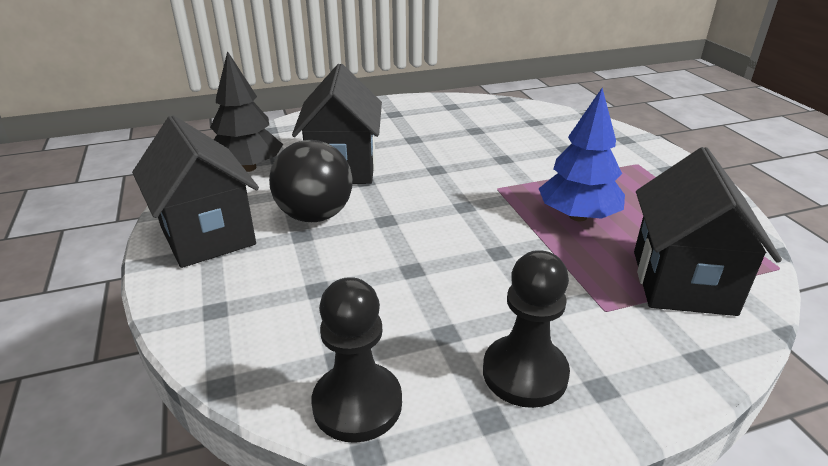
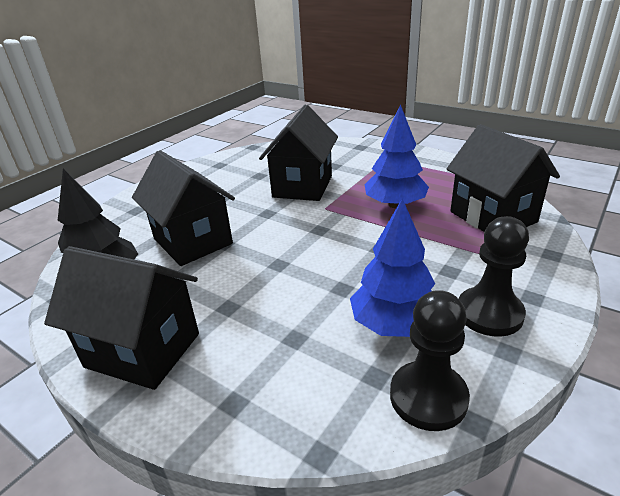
camera: 35 degrees left, 0 degrees up
(315, 215) = (219, 287): black ball -> none
(415, 326) = (394, 324): none -> blue tree
(503, 157) = (302, 186): none -> black house

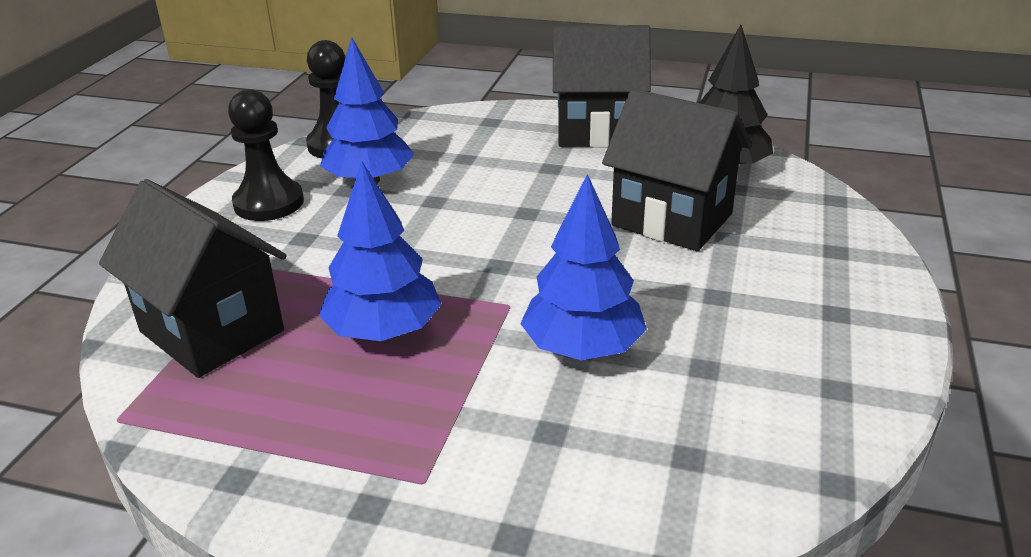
camera: 160 degrees right, 0 degrees up
(302, 186) = (582, 348): black house -> blue tree

